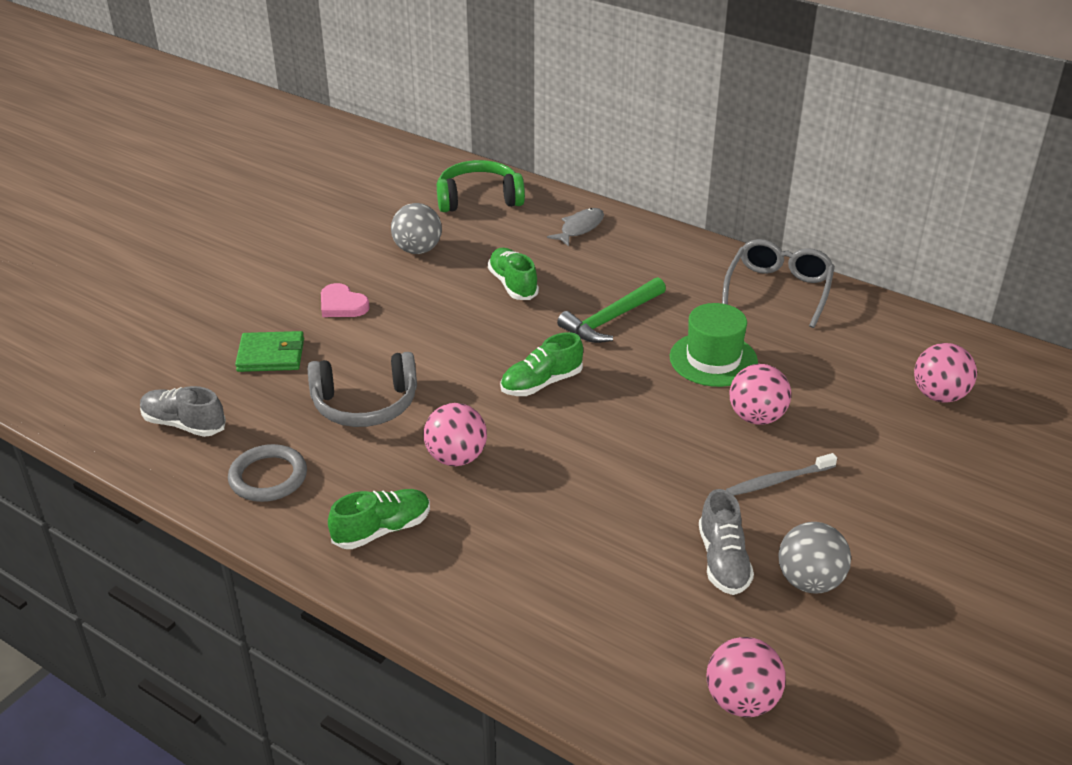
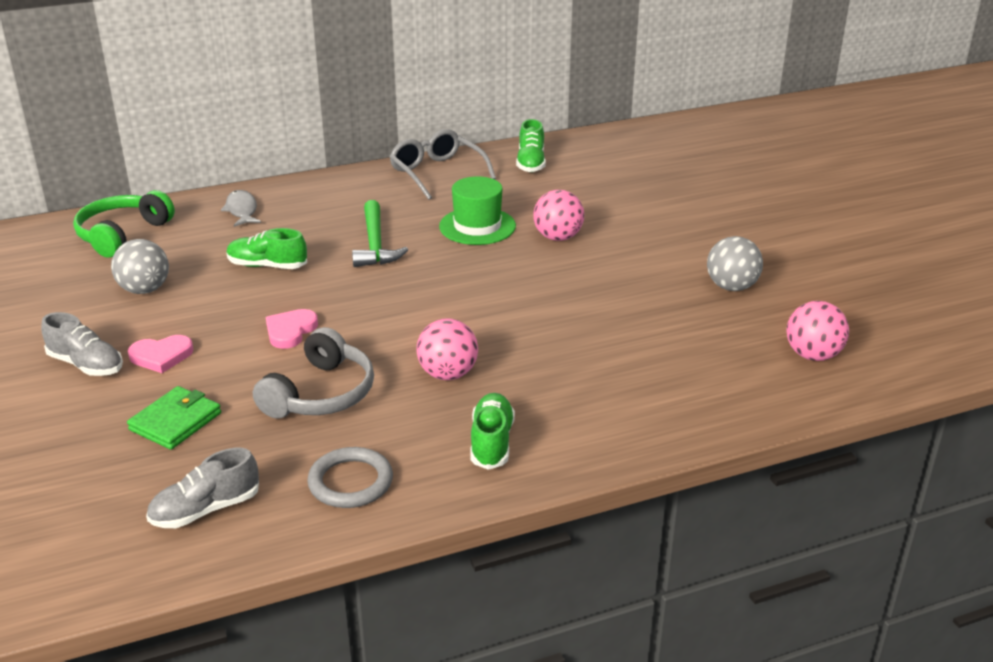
camera: 55 degrees left, 5 degrees down
(434, 345) = (290, 331): none -> pink heart
(541, 383) = (409, 302): green shoe -> green shoe (531, 163)
(723, 561) = (682, 309): grey shoe -> grey shoe (86, 365)
(777, 481) = (628, 257): grey toothbrush -> none
(939, 395) = (613, 172): pink ball -> none

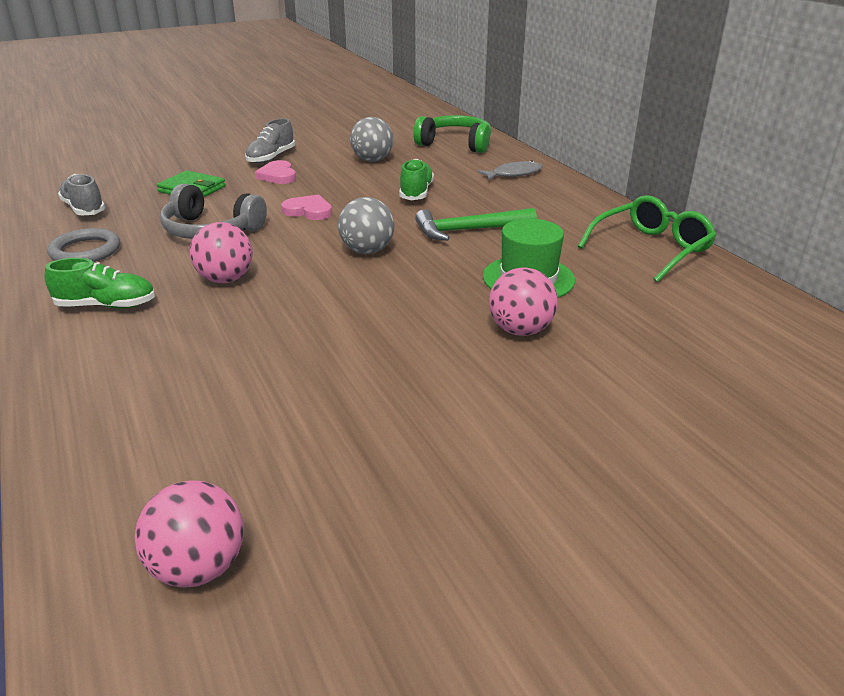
camera: 85 degrees right, 0 degrees up
(437, 173) = (650, 249): grey glasses -> green glasses
(531, 163) = (727, 305): green shoe -> none
(731, 287) = (411, 484): grey ball -> grey ball (367, 251)

